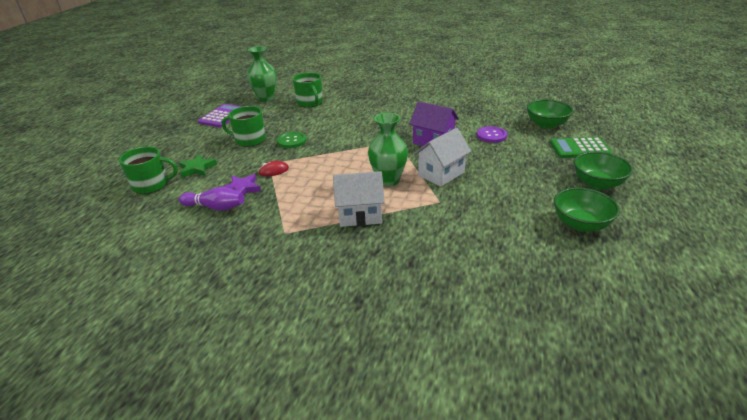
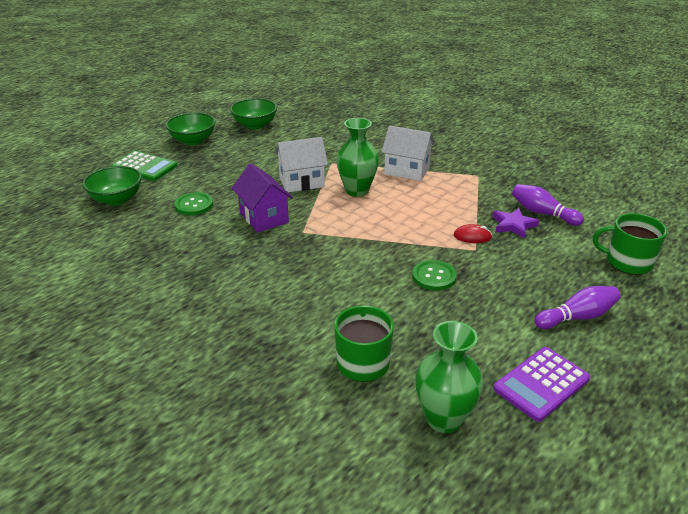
camera: 155 degrees left, 0 degrees up
(197, 168) = (572, 270): green star -> none
(199, 144) = (577, 317): none -> purple bowling pin
(249, 140) = (495, 299): green mug -> none
(491, 135) = (194, 205): purple button -> green button

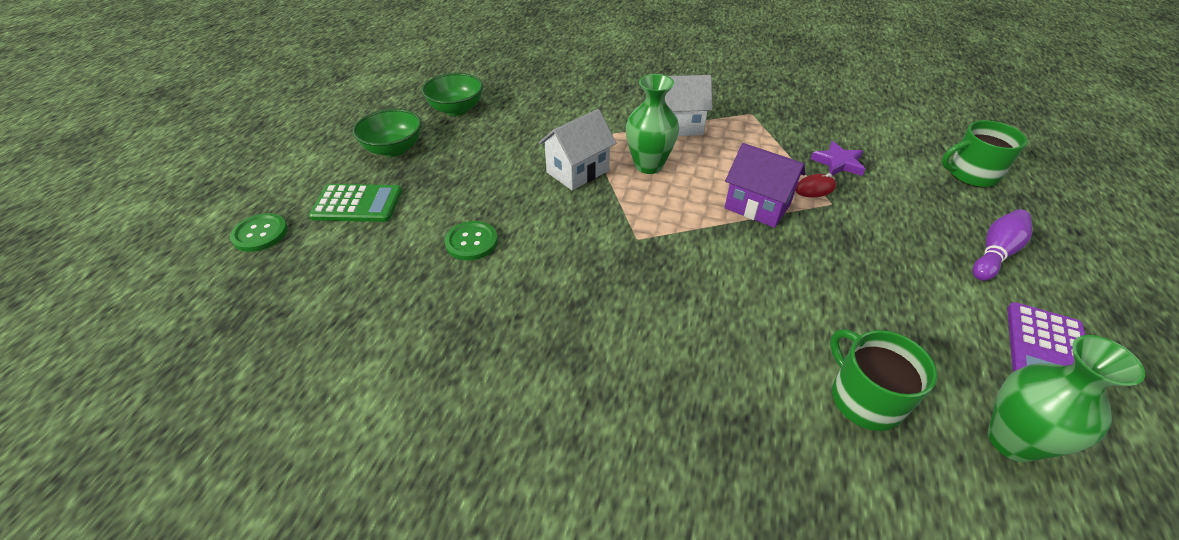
camera: 25 degrees left, 10 degrees up
(116, 199) = (355, 265): green bowl -> none
(264, 217) = (575, 233): purple house -> purple house (757, 206)
(434, 276) = (826, 251): green button -> green button (260, 234)
(542, 213) = (850, 141): purple bowling pin -> none

